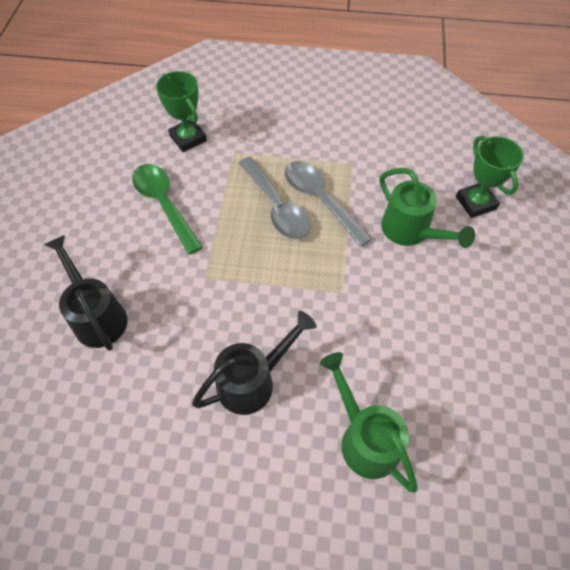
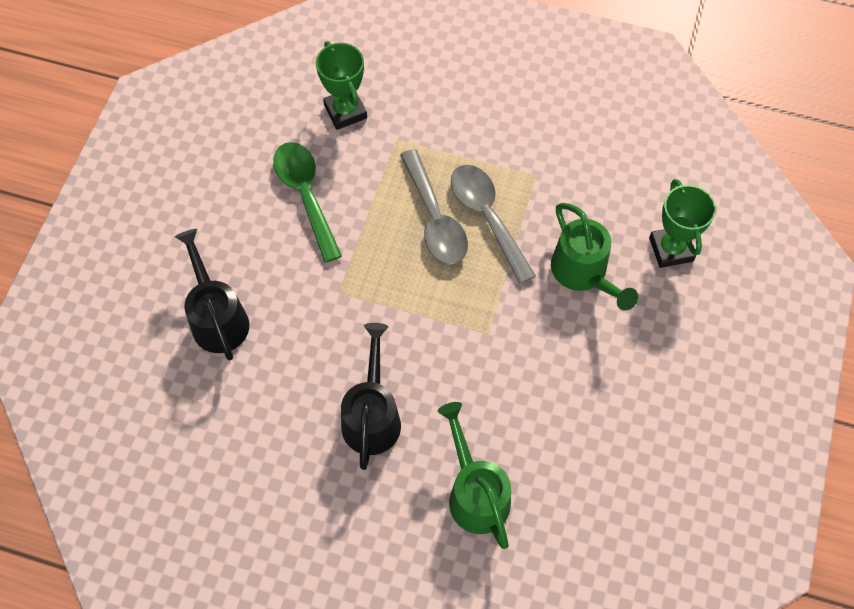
camera: 10 degrees right, 5 degrees up
(253, 381) = (372, 415): black watering can -> black watering can turned 60 degrees counterclockwise

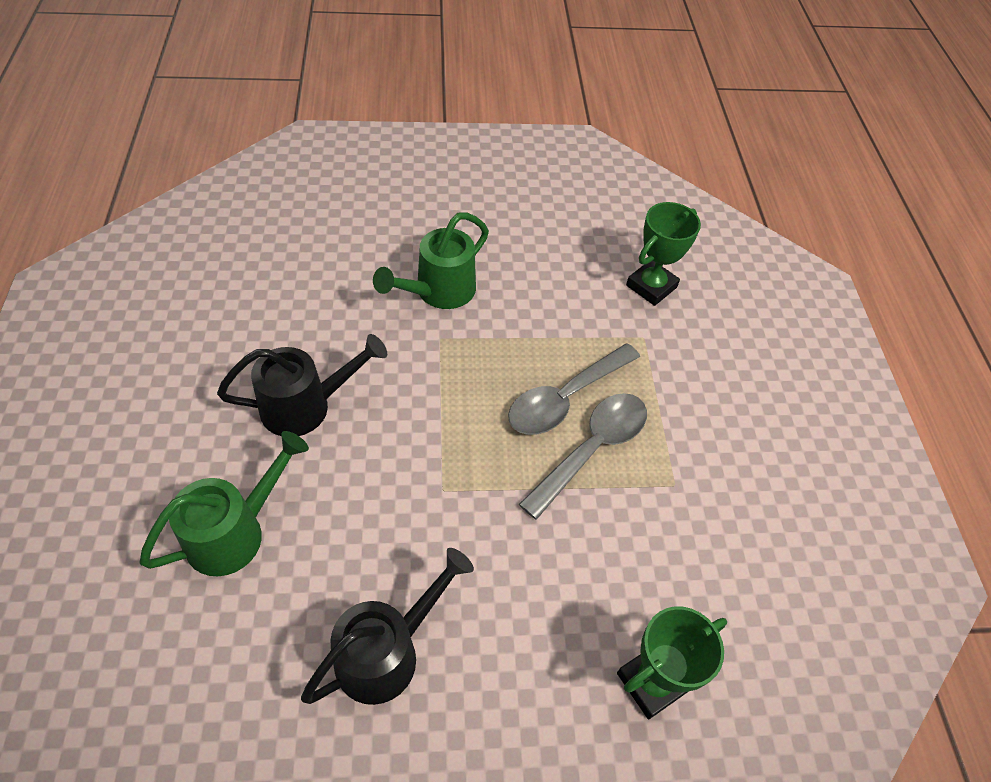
camera: 65 degrees right, 10 degrees down
(217, 317) = (376, 254): black watering can -> black watering can (387, 652)
(306, 195) = (537, 282): green spoon -> none
(583, 274) = (565, 576): green watering can -> green watering can (438, 292)

